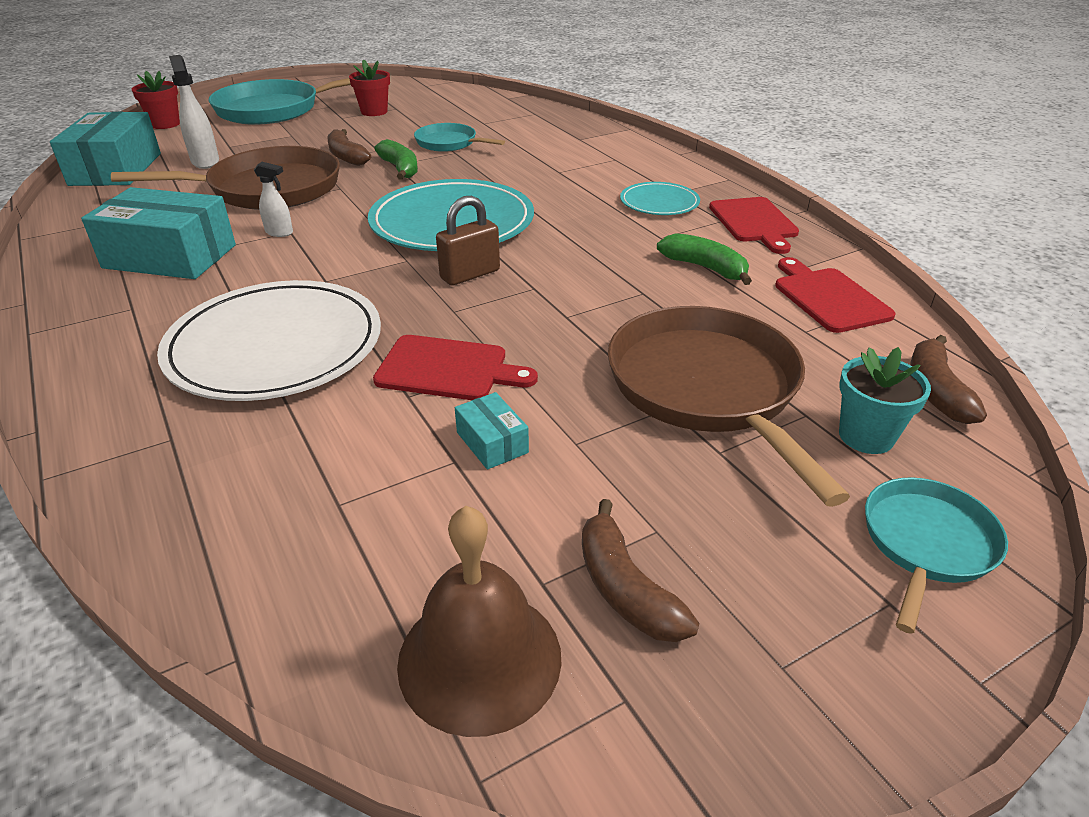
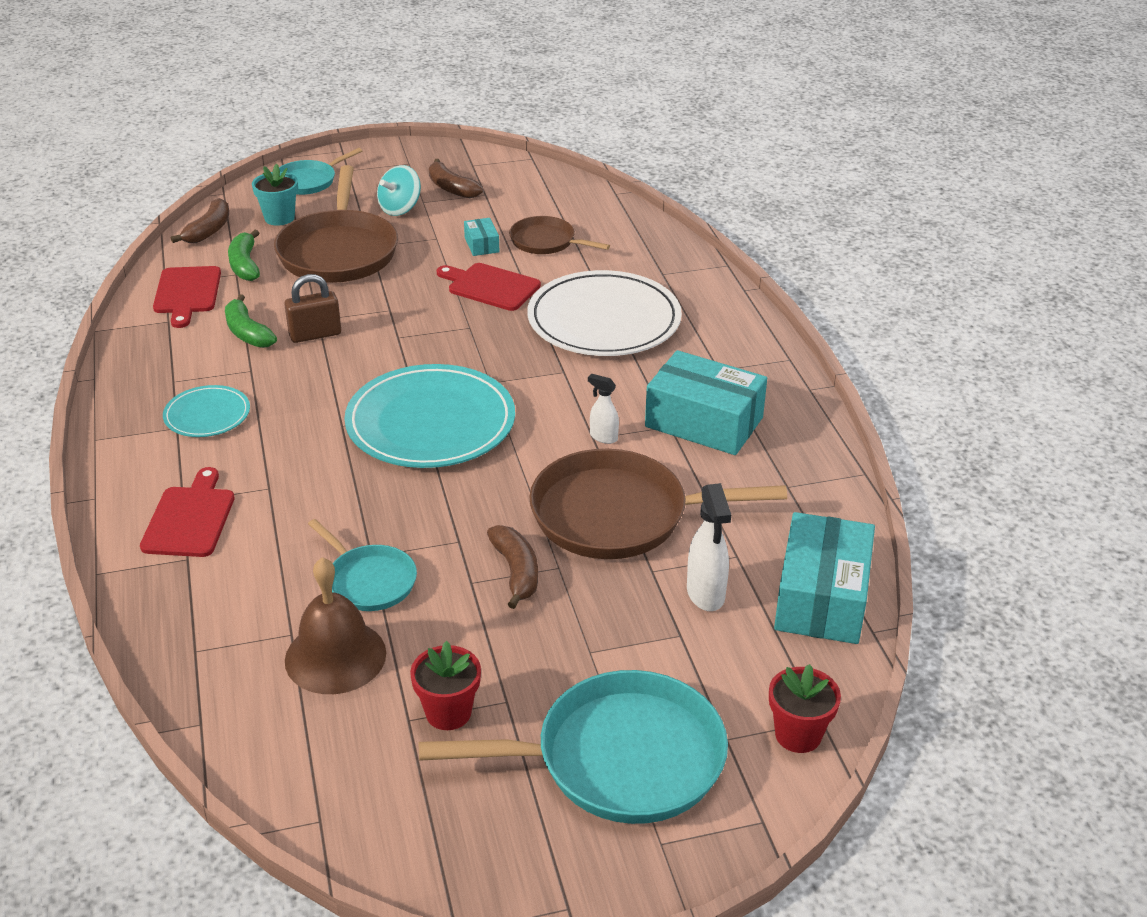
camera: 165 degrees left, 0 degrees up
(381, 471) = (546, 242): none -> brown pan
(400, 169) = (454, 529): green banana -> green banana (245, 265)
(470, 274) = (442, 357): brown padlock -> brown padlock (315, 334)
(479, 658) = (521, 180): brown bell -> brown bell (335, 656)
(625, 588) = (451, 188): brown banana -> brown banana turned 150 degrees clockwise
(685, 501) = (400, 209): none -> turquoise spinning top
(754, 222) = (148, 373): red cutting board -> red cutting board (190, 518)

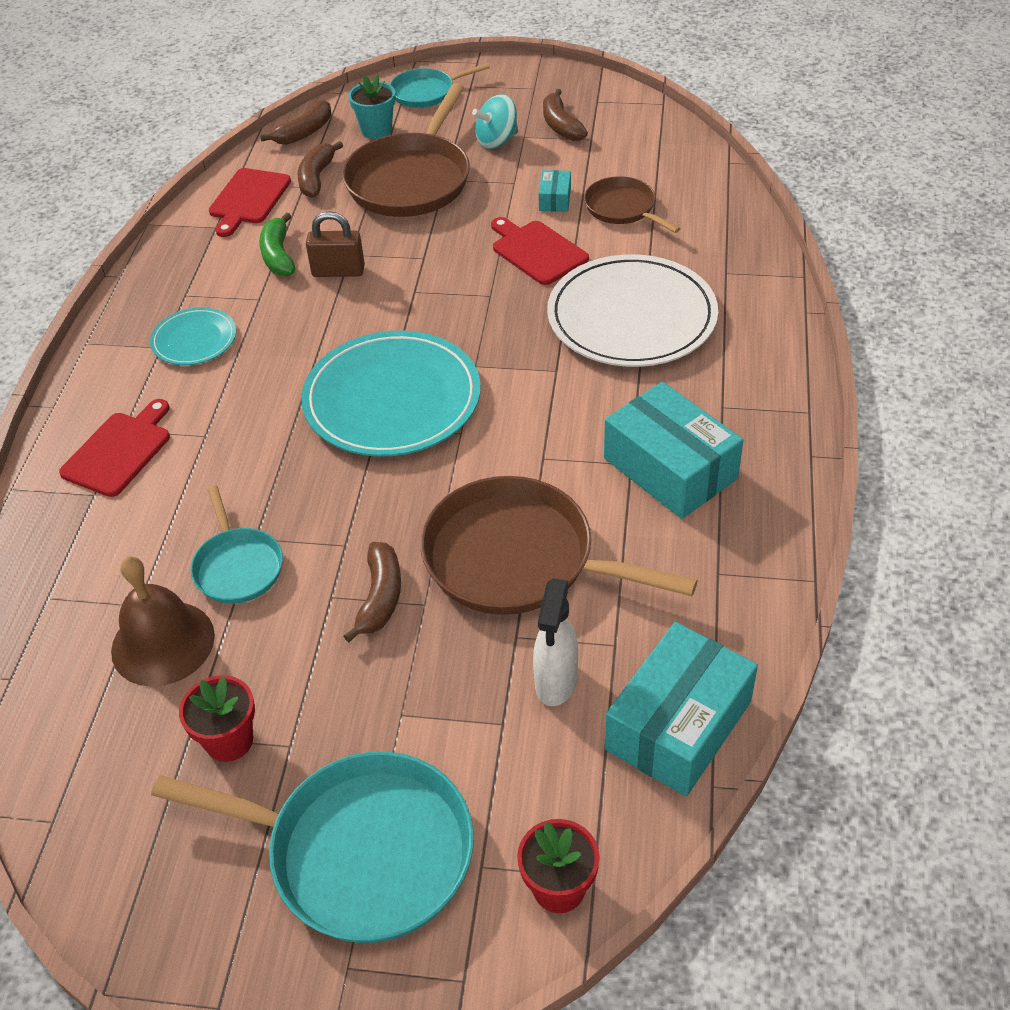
camera: 25 degrees right, 10 degrees up
(245, 265) = (316, 178): green banana -> brown banana
(603, 437) = (553, 460): white spray bottle -> none

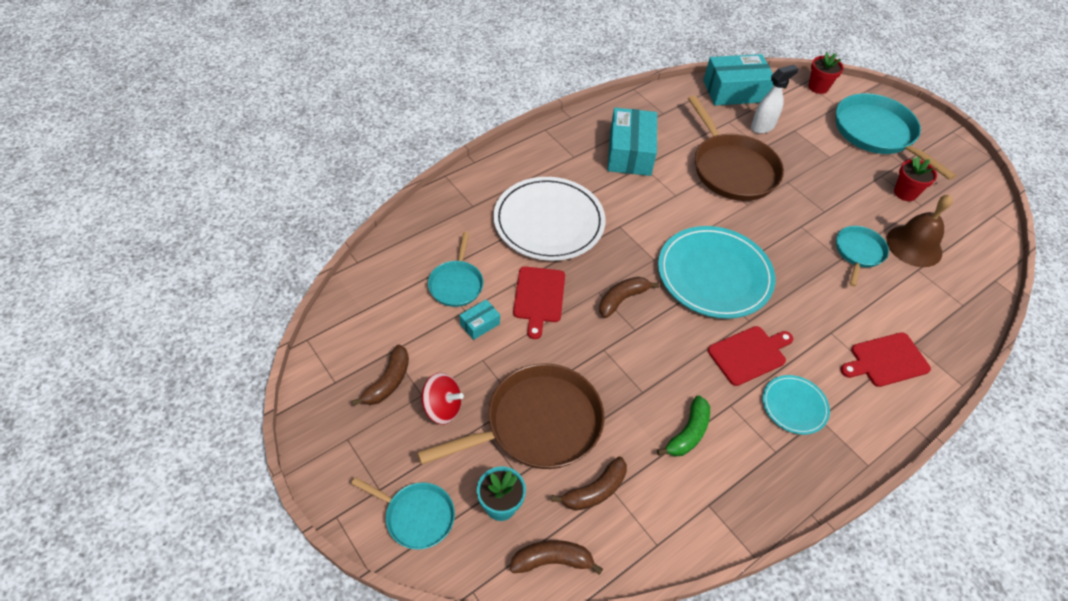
camera: 140 degrees left, 5 degrees up
(248, 199) = (662, 514): red cutting board -> red cutting board (749, 354)
(338, 271) = (663, 384): brown padlock -> none
(380, 598) = (803, 196): brown banana -> brown banana (622, 299)
(497, 141) = (442, 408): turquoise spinning top -> red spinning top
(622, 208) = (456, 284): brown pan -> turquoise pan

